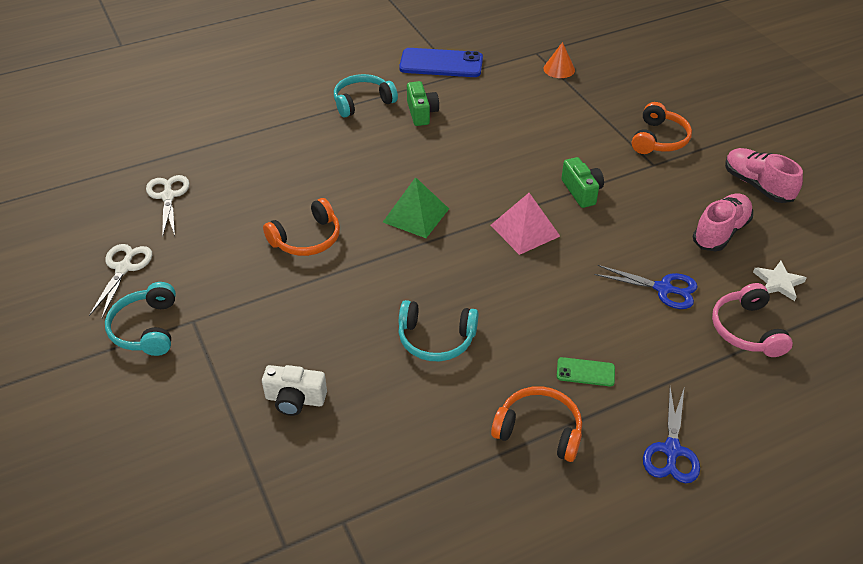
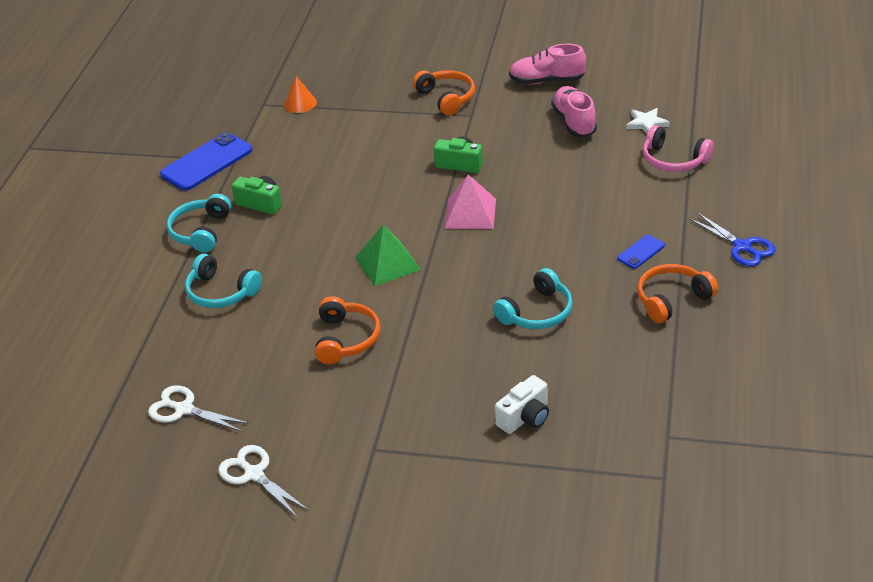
camera: 50 degrees left, 5 degrees down
(146, 329) = (352, 484): turquoise headphones -> turquoise headphones (221, 292)
(585, 372) = (641, 252): green phone -> blue phone
(663, 289) = (600, 176): blue scissors -> none

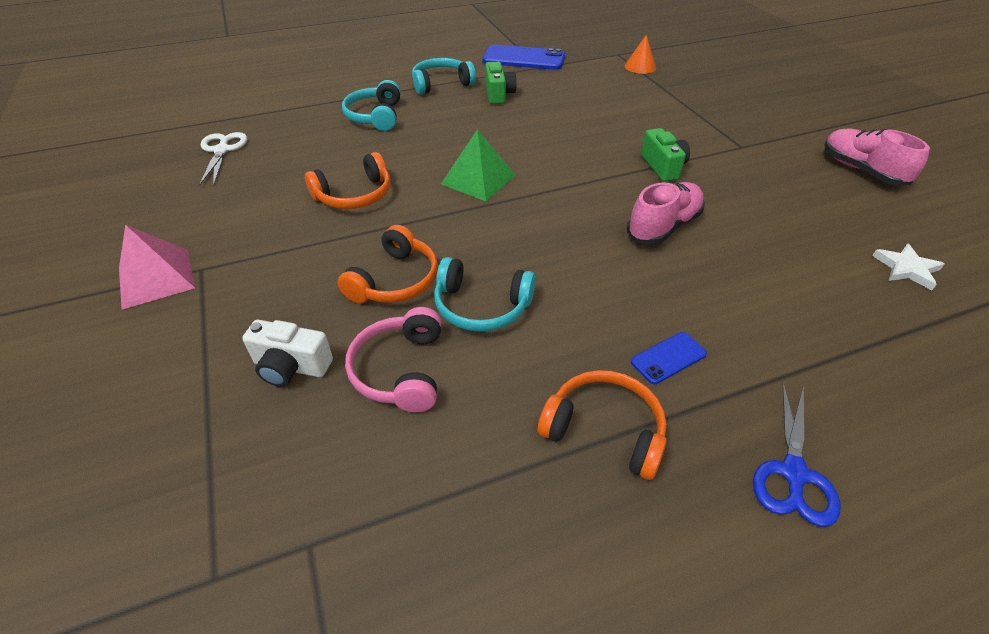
camera: 55 degrees right, 5 degrees up
(254, 474) = (147, 212): white scissors -> none
(446, 98) = (746, 125): orange headphones -> orange headphones (395, 280)
(470, 213) = (598, 199): pink pyramid -> pink pyramid (156, 278)
(574, 122) = (826, 213): pink shoe -> pink shoe (663, 226)
(641, 252) = (668, 358): blue phone -> blue phone turned 45 degrees counterclockwise
(673, 160) = (875, 320): pink headphones -> pink headphones (400, 370)

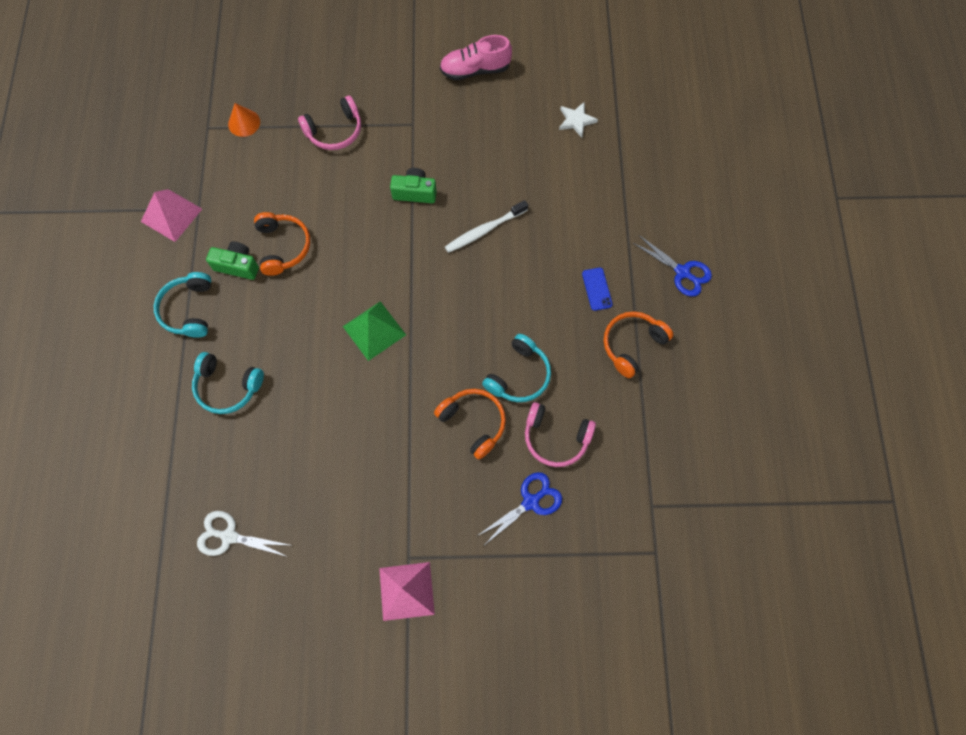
camera: 70 degrees left, 25 degrees up
(291, 366) = (531, 502): white camera -> blue scissors
(355, 195) = (356, 430): orange headphones -> orange headphones (283, 247)
(523, 59) = (171, 215): blue phone -> pink pyramid
(663, 226) = (484, 230): pink shoe -> white toothbrush
(681, 107) = (335, 131): none -> pink headphones

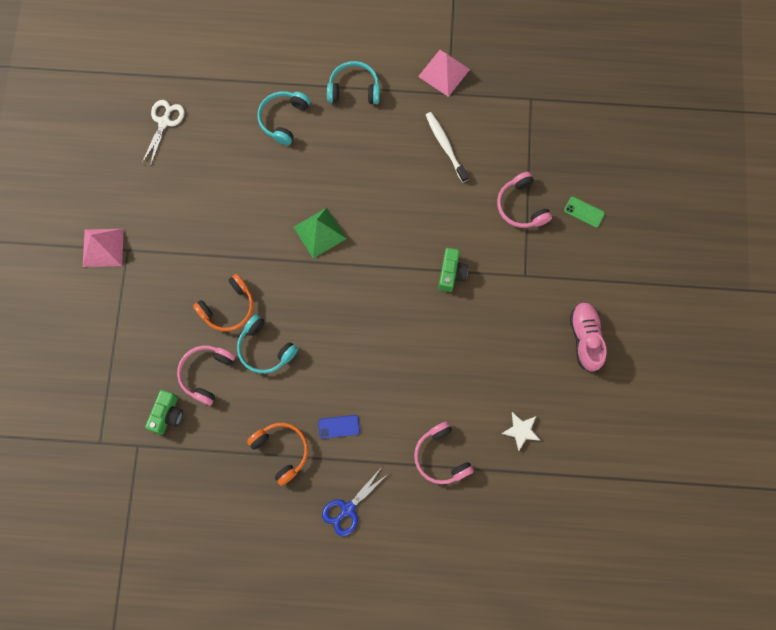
camera: 95 degrees right, 5 degrees up
(237, 265) = (391, 125): green camera -> green camera (167, 414)
(244, 123) = (534, 129): orange cone -> none
(283, 247) = (405, 161): orange headphones -> none
(339, 75) = (584, 212): none -> green phone
(484, 230) = (407, 332): white toothbrush -> white toothbrush (445, 146)
(531, 502) = (156, 347): blue scissors -> none
(613, 189) = (441, 457): none -> pink headphones

